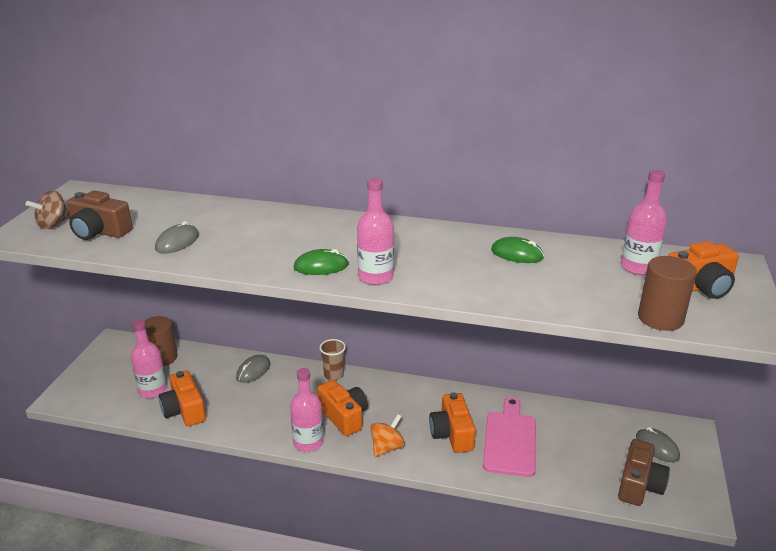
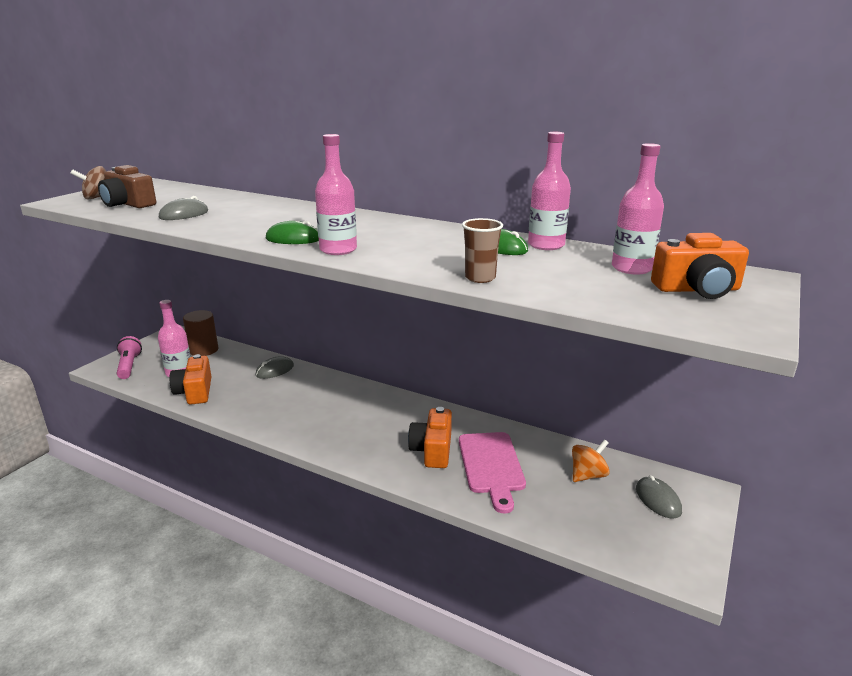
camera: 15 degrees right, 5 degrees down
(90, 391) = (129, 366): none -> pink flashlight
(308, 442) = (287, 434): pink bottle -> pink bottle (546, 245)
(333, 375) = (345, 384): brown cup -> brown cup (480, 278)
(344, 417) = (334, 418): orange camera -> none
(387, 447) = (360, 451): orange spinning top -> orange spinning top (588, 475)
(510, 440) = (491, 466): pink cutting board -> pink cutting board turned 150 degrees clockwise
(639, 485) = (619, 534): brown camera -> none
(660, 318) = (627, 308): brown cylinder -> none

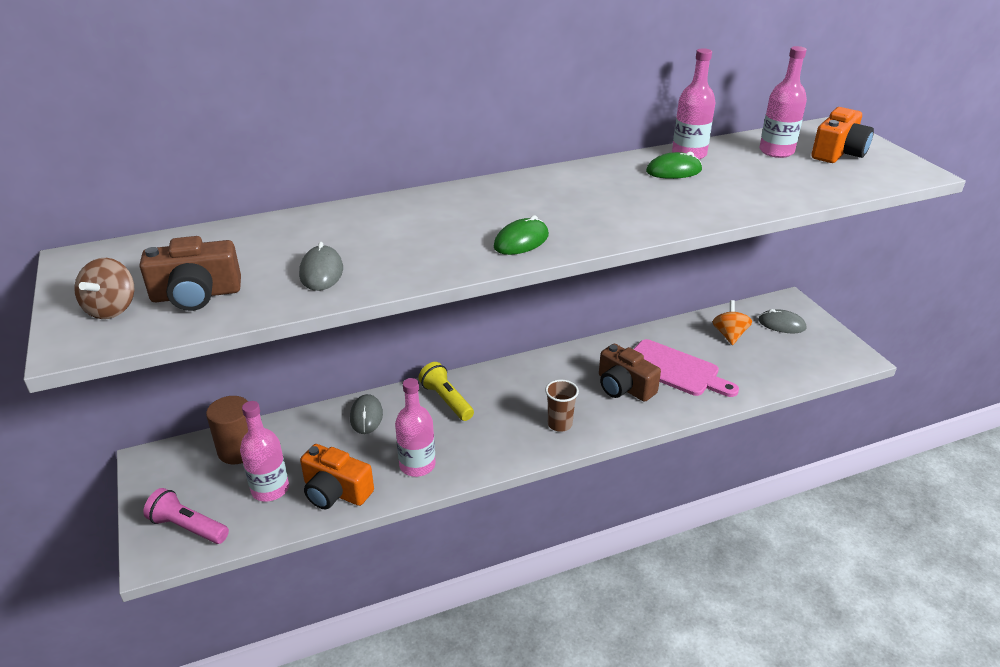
camera: 50 degrees left, 10 degrees up
(323, 388) = (446, 400): none -> yellow flashlight
(338, 250) = (588, 232): pink bottle -> pink bottle (417, 465)
(432, 450) = (624, 387): orange camera -> brown camera
(480, 278) = (737, 205): brown cup -> brown cup (559, 424)

